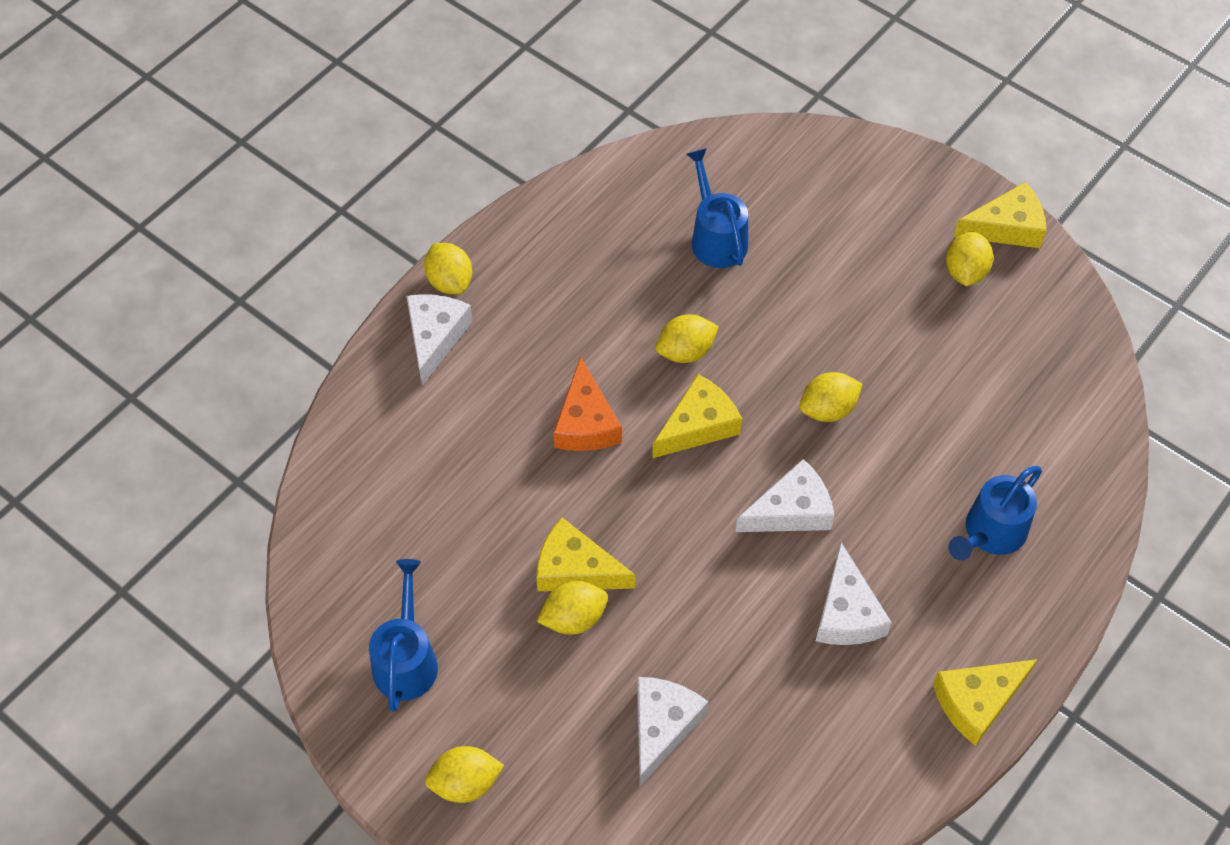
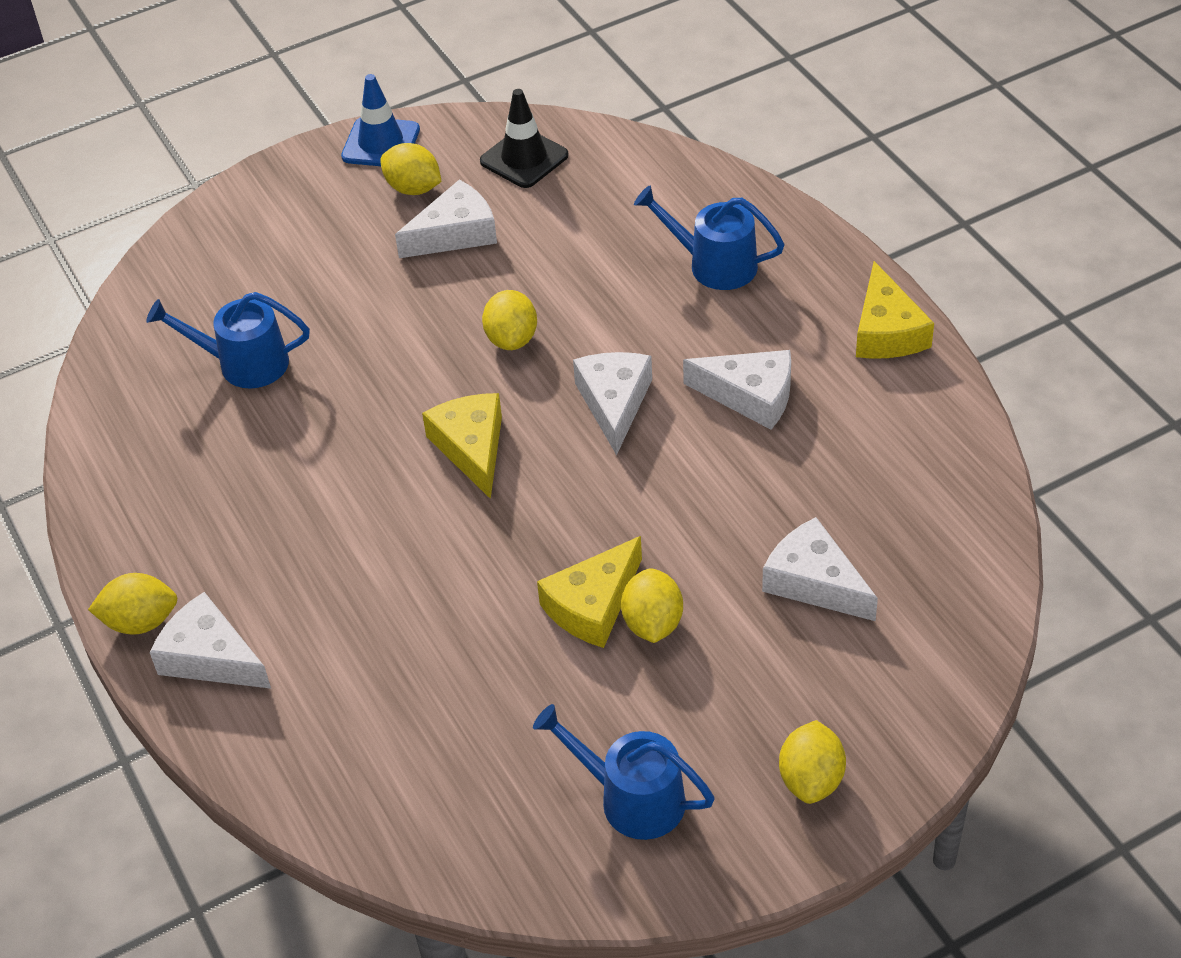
camera: 65 degrees left, 10 degrees down
(586, 422) = (412, 544): orange cheese -> none
(685, 351) = (373, 431): yellow lemon -> none
(928, 322) = (455, 233): none -> white cheese
(991, 533) = (714, 264): blue watering can -> blue watering can turned 135 degrees clockwise
(1006, 227) = (381, 143): yellow cheese -> blue traffic cone
(1045, 338) = (524, 158): none -> black traffic cone

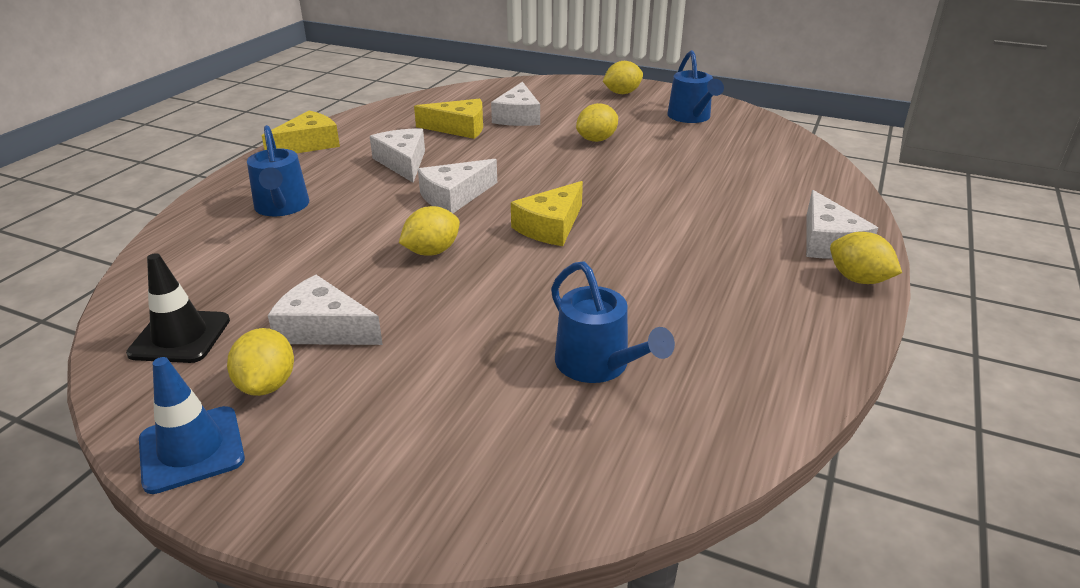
camera: 130 degrees left, 15 degrees down
(593, 605) = (608, 155): yellow cheese -> yellow cheese (459, 128)

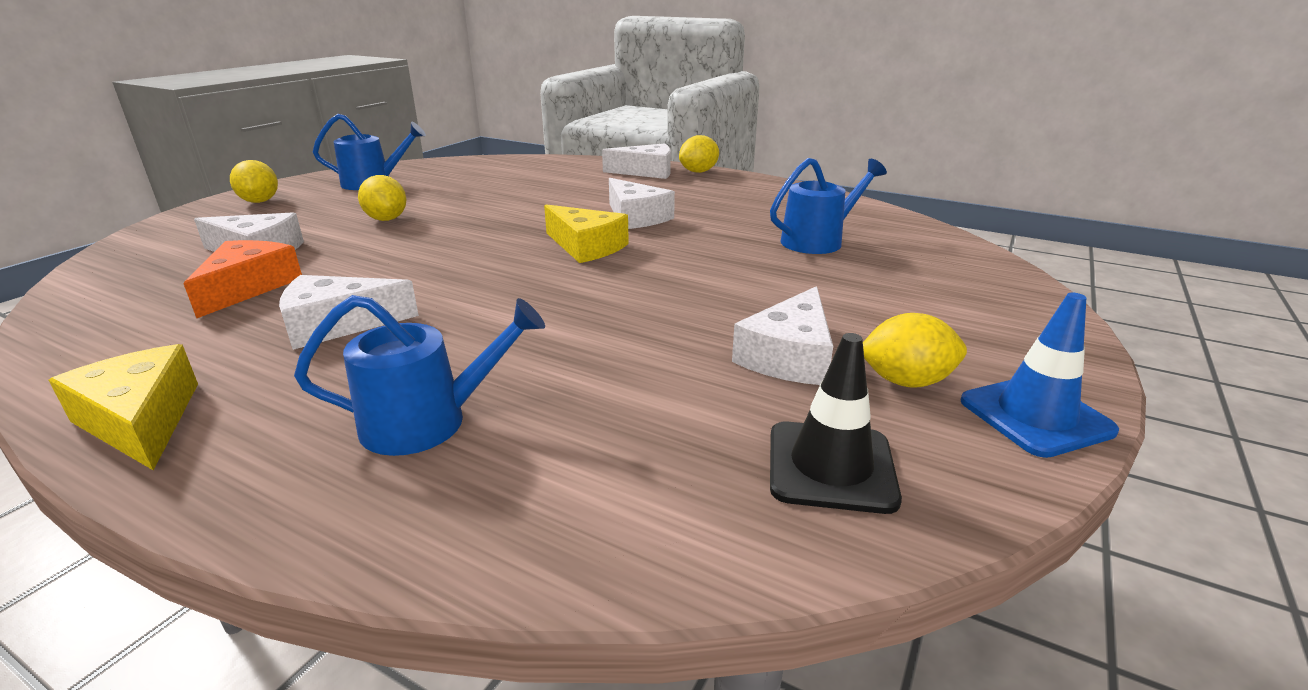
camera: 85 degrees left, 5 degrees down
(432, 251) = (622, 301): yellow lemon -> none
(454, 196) = (483, 290): white cheese -> white cheese (636, 217)
(459, 128) = (248, 287): yellow cheese -> orange cheese

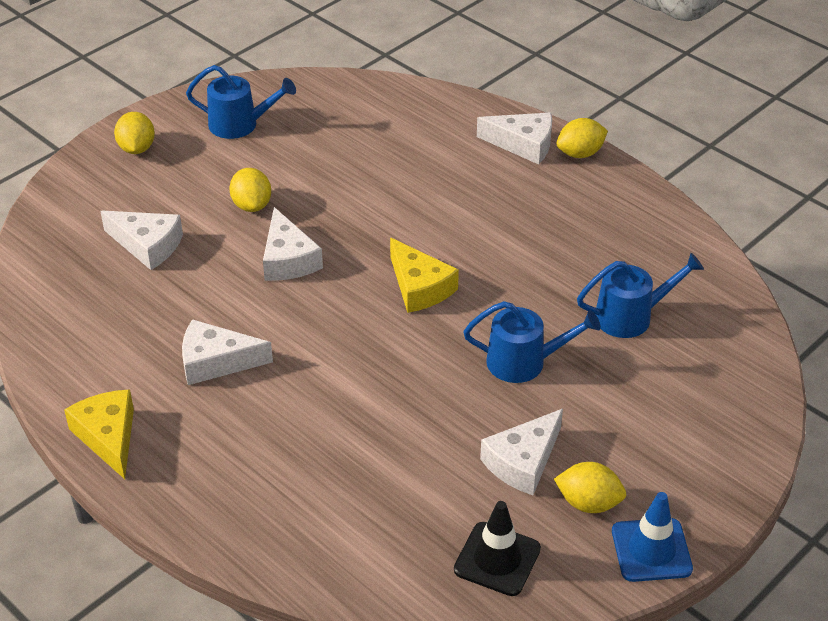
camera: 15 degrees right, 15 degrees up
(248, 287) = (148, 299): orange cheese -> none
(427, 422) = (273, 473): blue watering can -> blue watering can (524, 362)
(636, 217) = (480, 242): white cheese -> white cheese (288, 259)

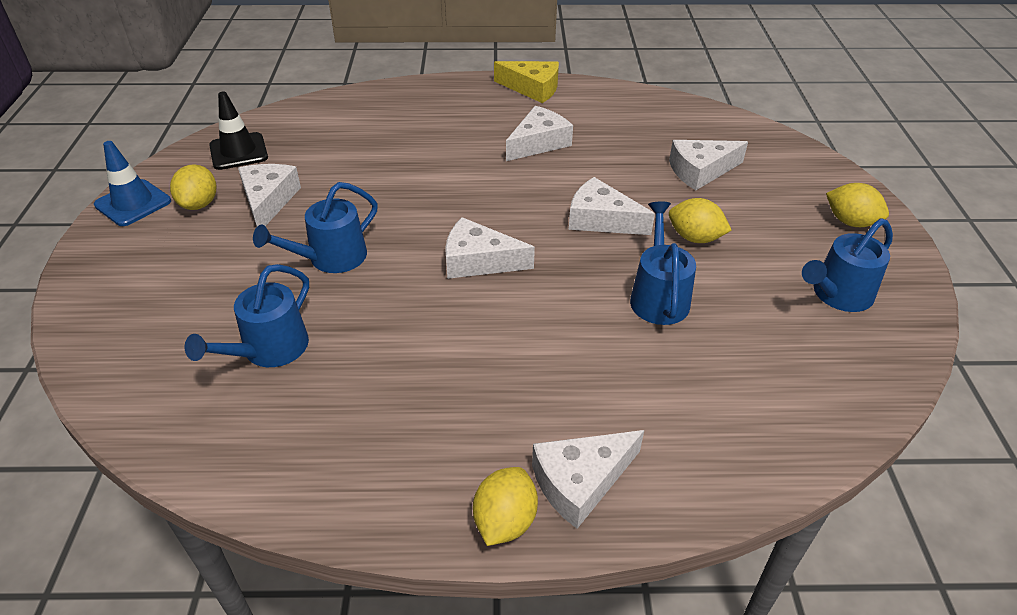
camera: 135 degrees right, 0 degrees up
(342, 189) = (658, 297): none -> blue watering can
(419, 287) = (478, 261): yellow cheese -> white cheese
(588, 503) = (199, 204): yellow lemon -> yellow lemon turned 60 degrees counterclockwise

